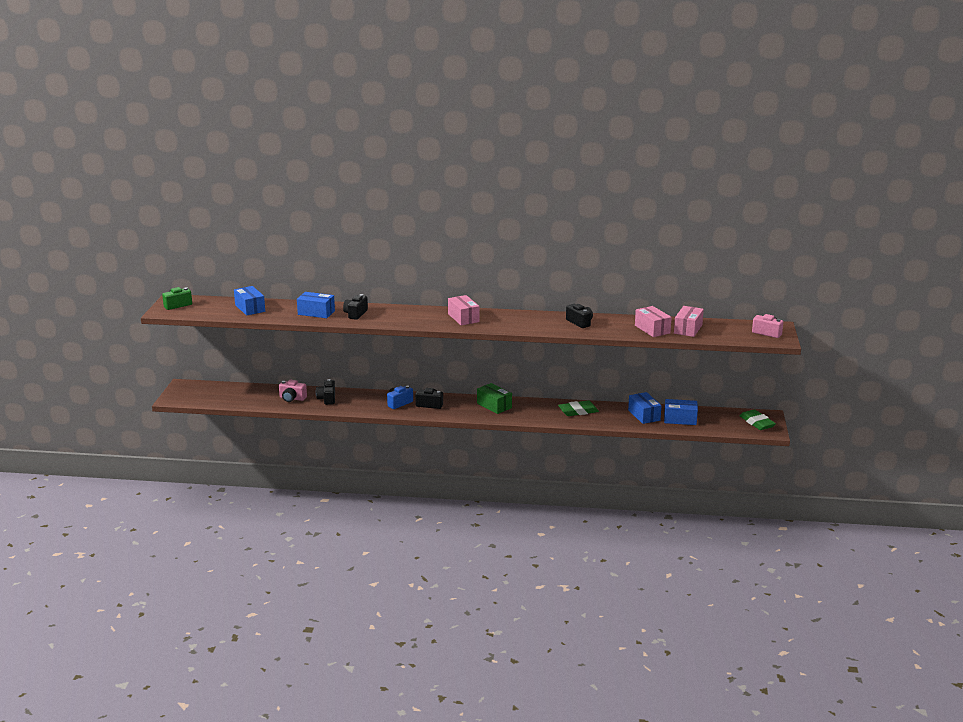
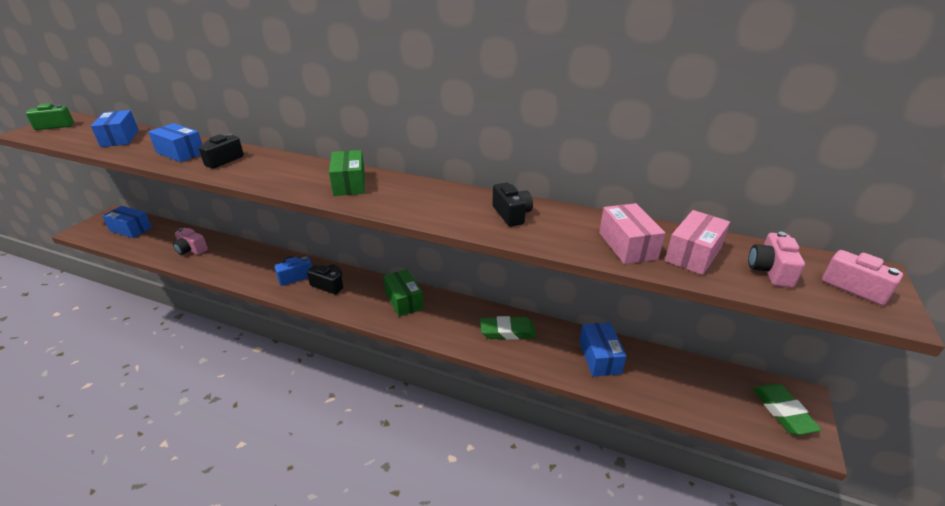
camera: 15 degrees right, 10 degrees up
(327, 399) = (225, 256): black camera -> none
(463, 318) = (349, 184): pink box -> green box
(680, 419) = (653, 378): blue box -> blue box (131, 229)
(727, 331) = (770, 271): none -> pink camera

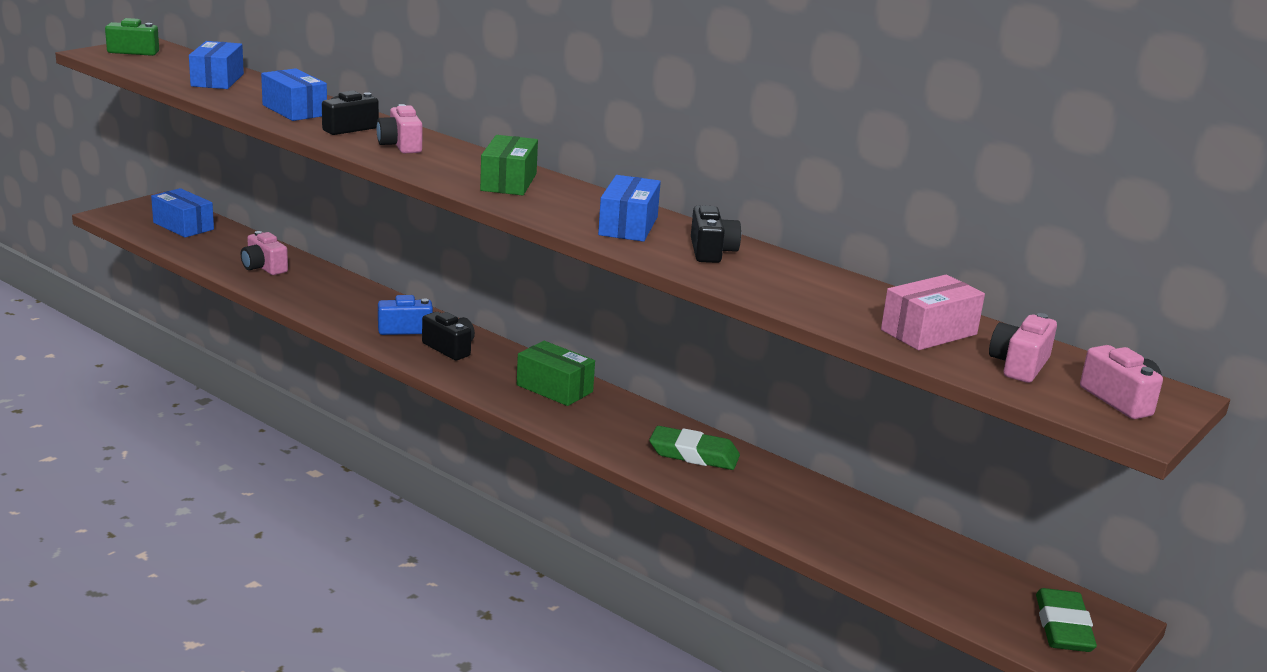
camera: 15 degrees right, 10 degrees down
(264, 167) = (400, 145): none -> pink camera
(404, 300) = (554, 388): green box -> green box turned 45 degrees counterclockwise
(599, 357) = (818, 511): blue box -> blue box (628, 226)
(627, 245) = (845, 308): pink box -> none

